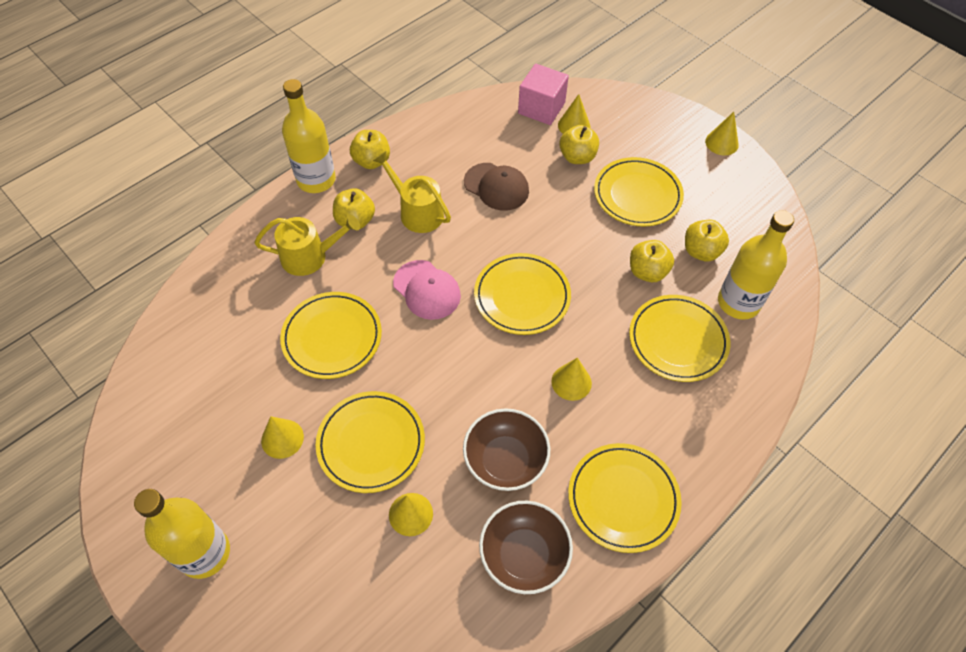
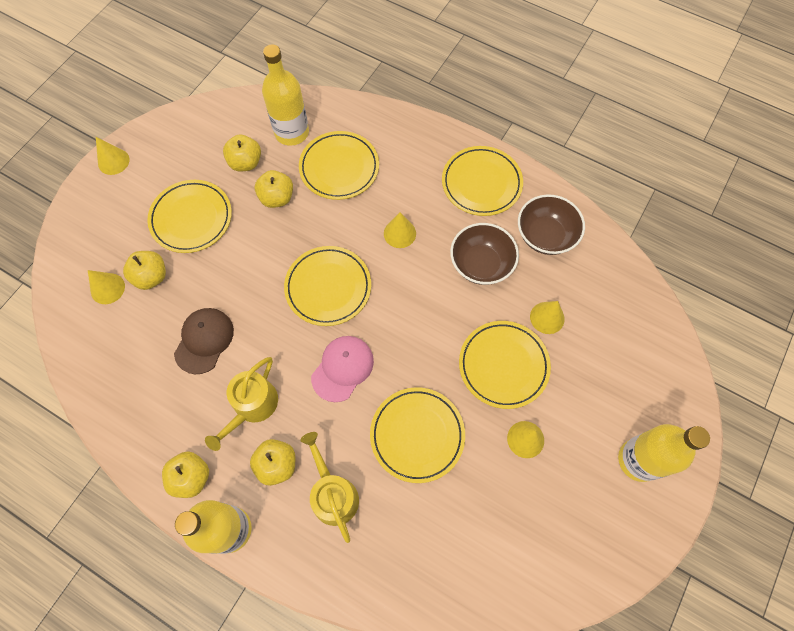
camera: 105 degrees left, 10 degrees up
(541, 108) = (85, 324): pink cube -> none

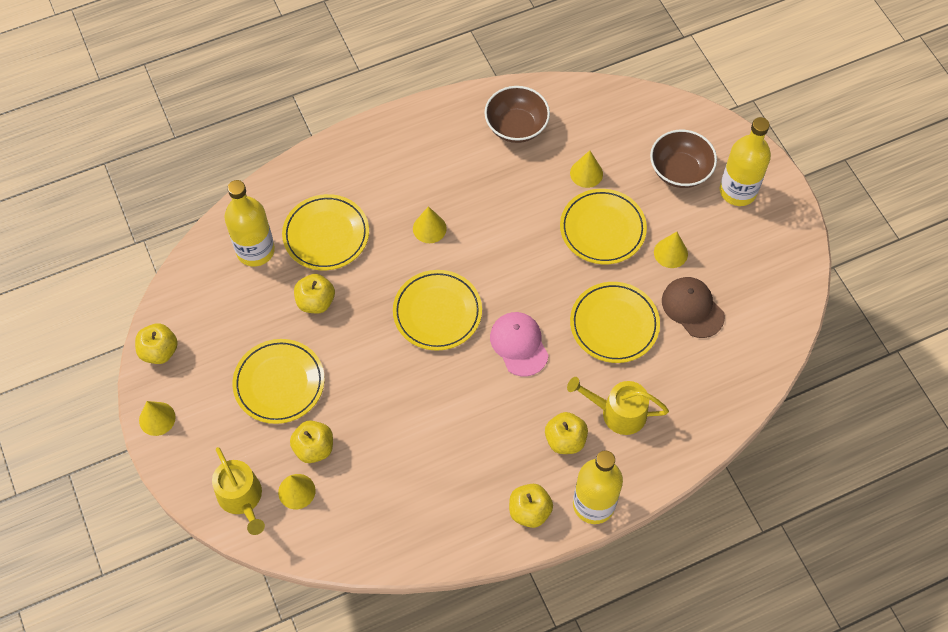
camera: 55 degrees left, 5 degrees down
(204, 340) = (412, 437): brown cap -> brown cap (692, 308)
(245, 163) = (256, 306): yellow apple -> yellow apple (159, 351)
(252, 406) = (501, 431): yellow watering can -> yellow watering can (242, 498)
(481, 183) = (431, 139): yellow plate -> none
(481, 264) = (505, 188): brown bowl -> brown bowl (680, 171)

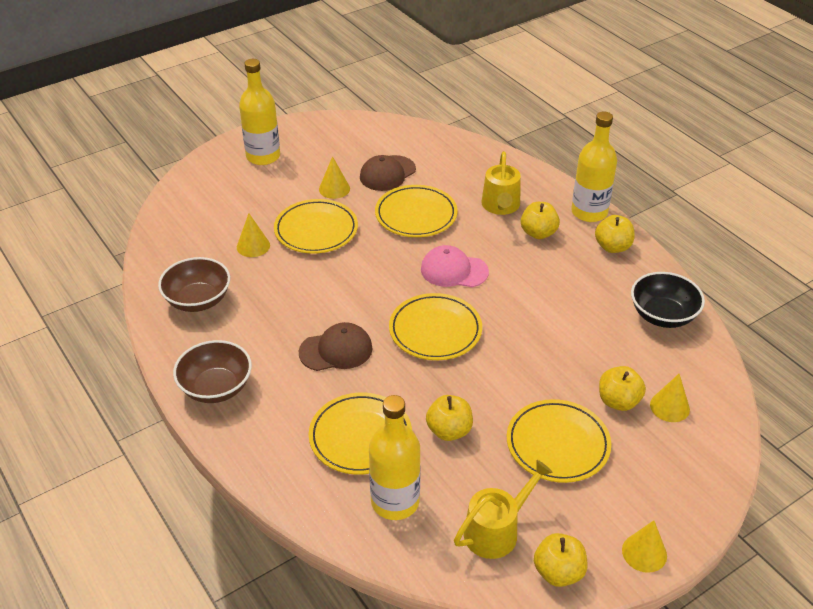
camera: 100 degrees left, 20 degrees down
(242, 498) = (698, 450): yellow watering can -> yellow watering can (496, 530)
(415, 527) = (662, 315): none -> black bowl
(429, 228) = (336, 350): yellow cone -> brown cap
(519, 344) = (454, 270): pink cap -> pink cap turned 45 degrees clockwise
(680, 171) = (244, 189): brown bowl -> brown bowl (216, 388)

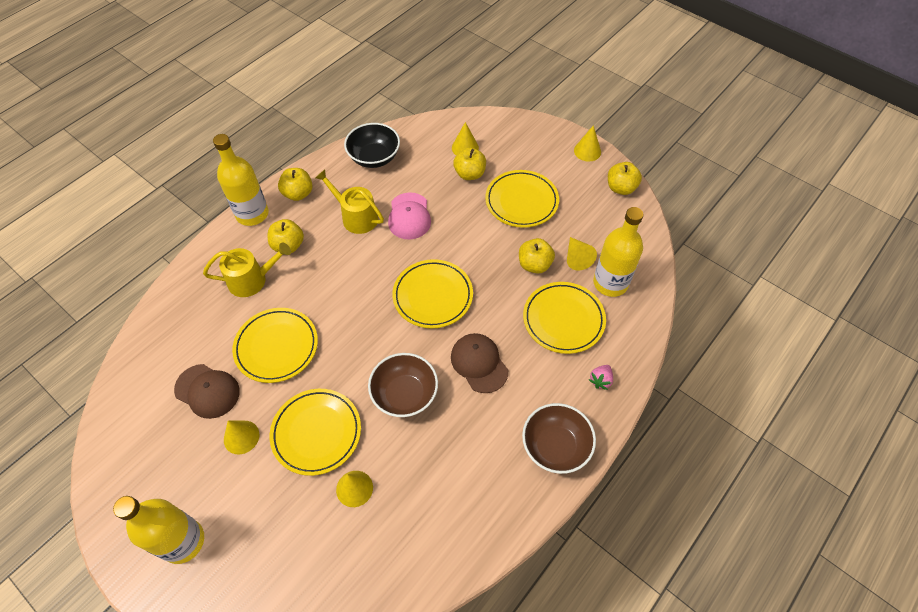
camera: 105 degrees left, 15 degrees up
(198, 300) = (451, 512): brown bowl -> brown bowl (405, 394)
(268, 448) = (600, 380): none -> pink strawberry
(446, 477) = (577, 258): none -> yellow cone
(454, 270) = (353, 298): pink cap -> pink cap (409, 216)
(496, 530) = (606, 223): yellow watering can -> yellow watering can (356, 217)

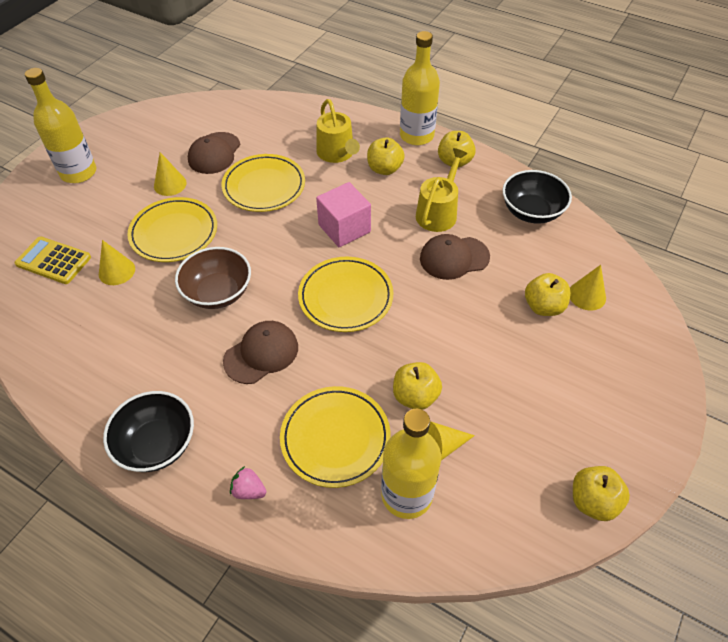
camera: 80 degrees right, 5 degrees down
(322, 557) = (53, 261): none -> yellow calculator
(354, 287) = (344, 228): none -> pink cube
(409, 216) = (454, 258): pink cap -> brown cap
(521, 201) = (518, 370): yellow plate -> none
(555, 446) = (157, 444): brown bowl -> black bowl
(587, 151) = (650, 447): yellow cone -> none

